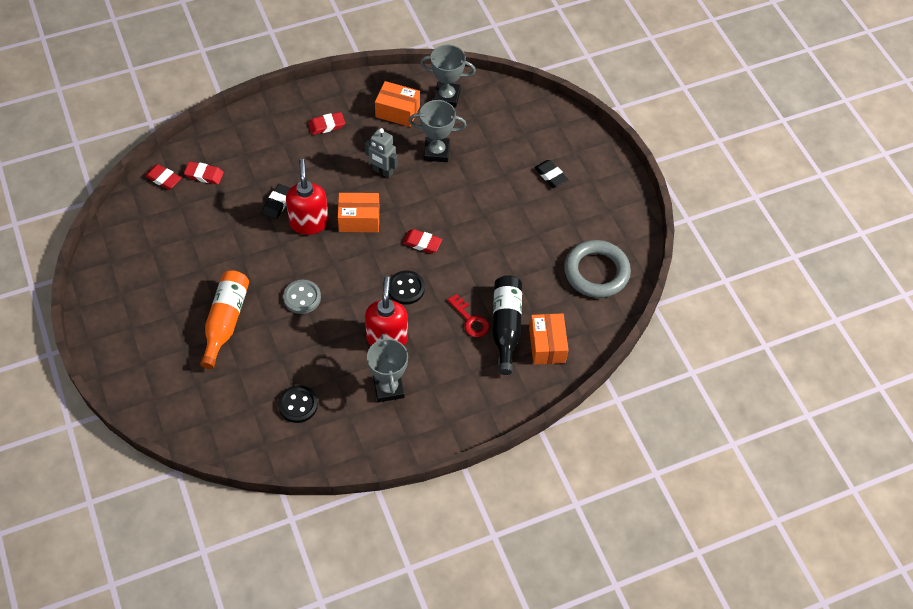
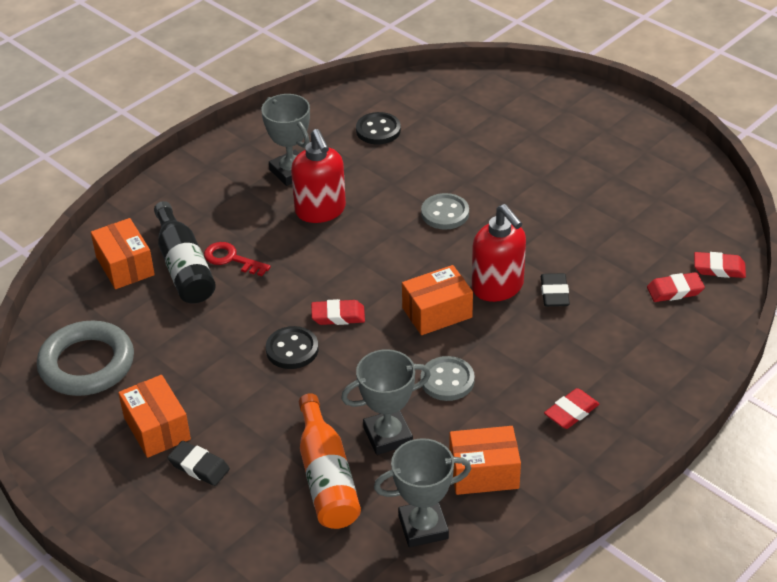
camera: 160 degrees right, 15 degrees down
(225, 321) = (511, 166): orange bottle -> orange bottle (326, 477)
(382, 171) = (447, 380): grey robot -> grey button
(406, 288) = (328, 262): black button -> black button (292, 349)
(566, 209) = (157, 428): none -> orange box

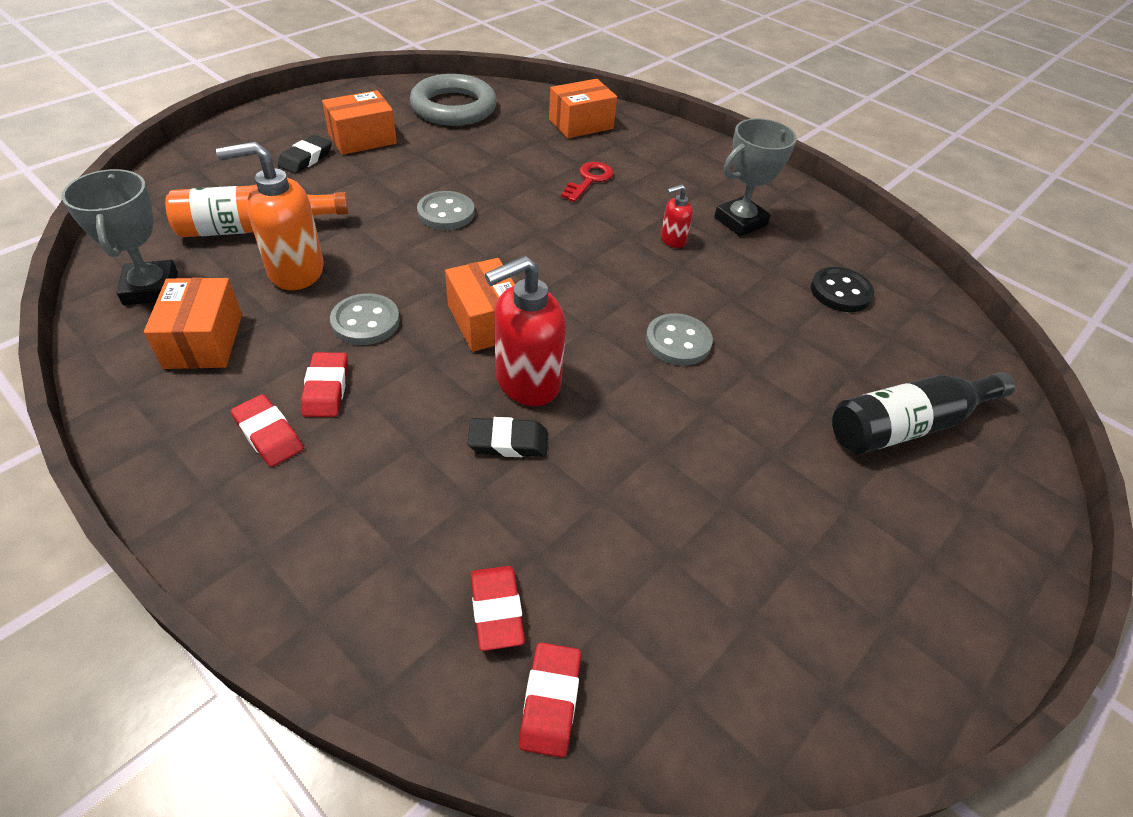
camera: 85 degrees right, 5 degrees up
(184, 267) = (578, 154): black bottle -> black bottle (907, 425)
(292, 349) = (446, 213): black button -> grey button
(320, 211) = (672, 240): red soap dispenser -> red soap dispenser, size x0.50
(338, 316) = (492, 245): red eraser -> red eraser (326, 389)
(388, 436) = (295, 271): grey trophy -> orange soap dispenser

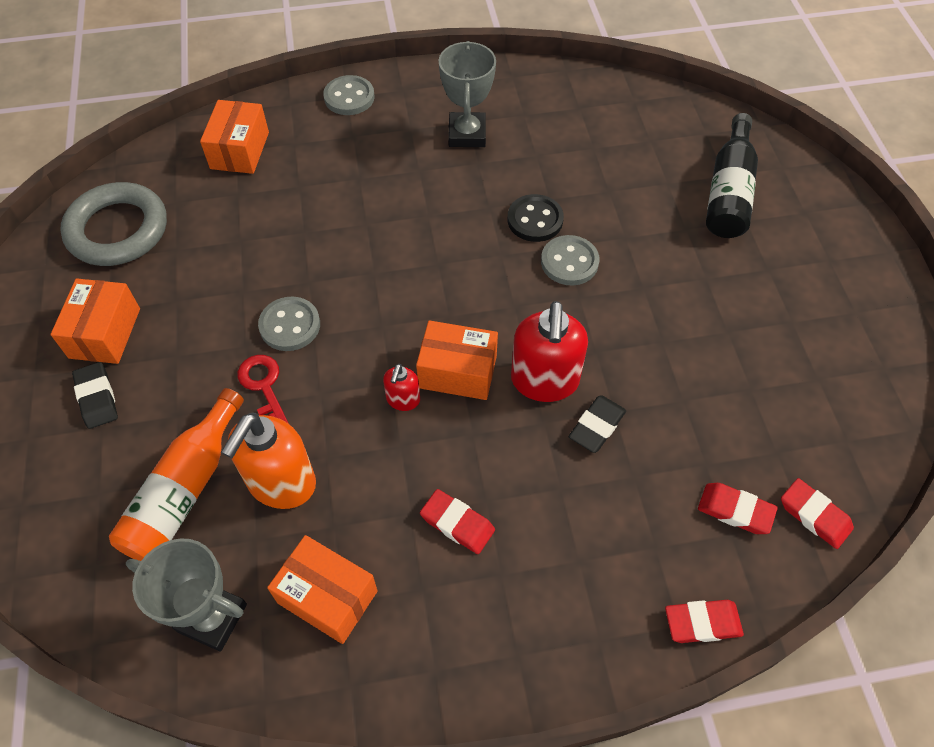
camera: 50 degrees left, 10 degrees up
(269, 434) = (482, 587): red eraser -> red eraser (702, 623)
(365, 322) = (395, 458): grey button -> grey button (349, 97)
(589, 180) = (330, 195): red key -> red key (264, 387)
(672, 240) = (454, 191): red soap dispenser -> red soap dispenser (403, 400)
(840, 292) = (588, 133): black button -> black button (535, 220)

